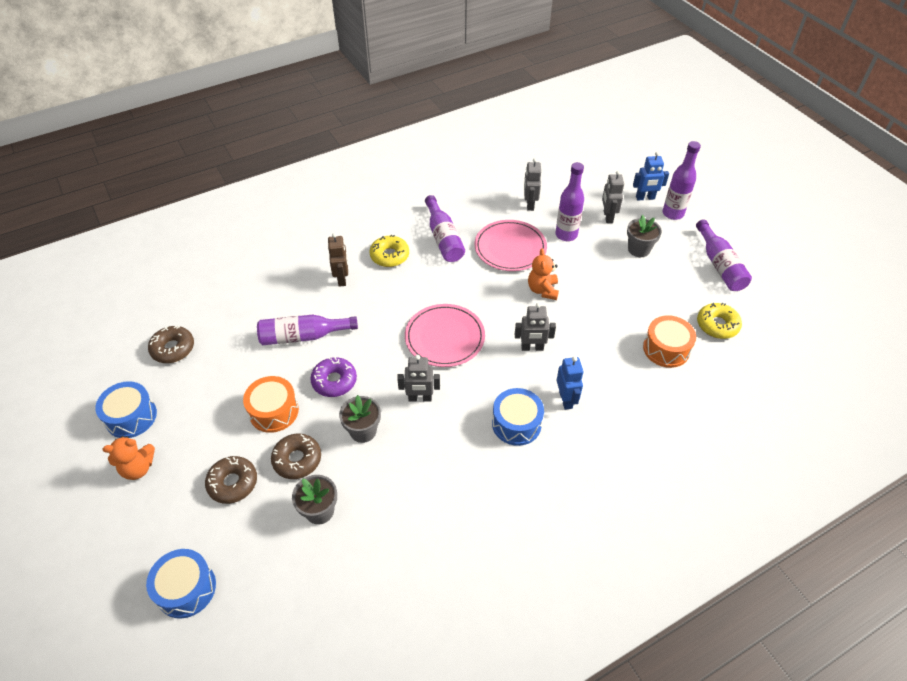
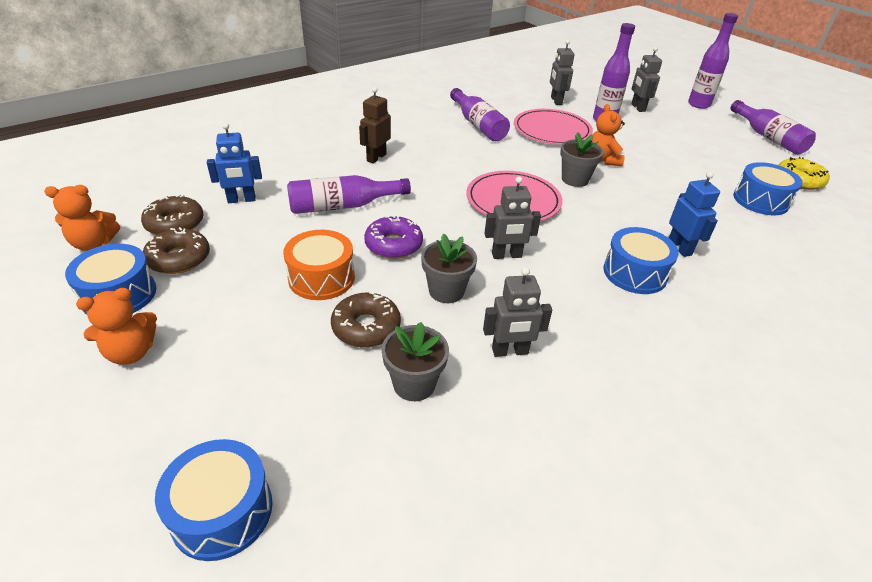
camera: 10 degrees left, 10 degrees down
(114, 366) = (93, 243): none -> orange teddy bear
(233, 483) = (278, 360): brown donut -> brown donut (179, 259)
(342, 279) = (376, 157): brown robot -> brown robot turned 135 degrees counterclockwise
(389, 256) = (424, 139): yellow donut -> none
(532, 348) = (616, 205): grey robot -> grey robot (510, 351)
(638, 249) = (682, 128): grey flower pot -> grey flower pot (575, 179)
(645, 198) = (665, 95): blue robot -> blue robot (241, 200)
(666, 349) = (760, 200): orange drum -> blue drum

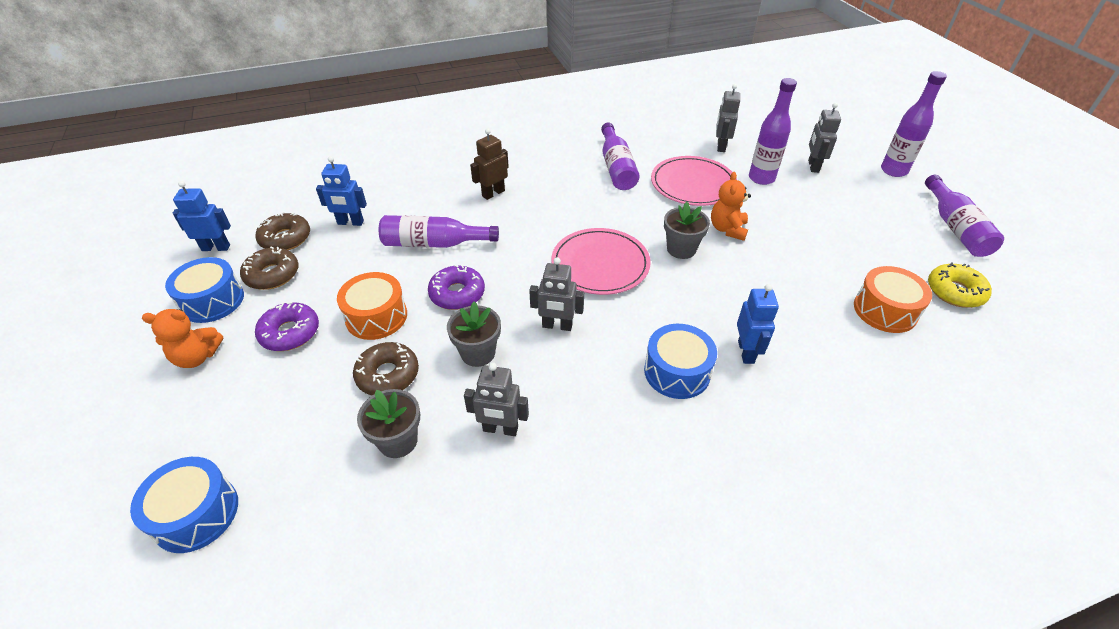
camera: 20 degrees right, 5 degrees up
(93, 243) = (216, 248): orange teddy bear -> blue robot
(232, 309) = (290, 333): none -> purple donut
(760, 200) = (885, 310): blue drum -> orange drum

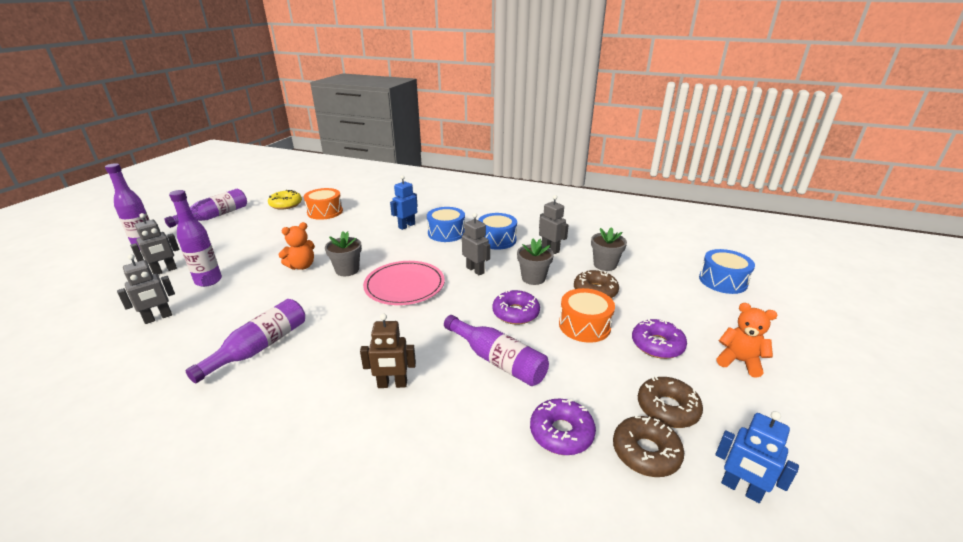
camera: 140 degrees left, 15 degrees down
(212, 301) = (733, 409): blue drum -> blue drum (497, 240)
(350, 223) = (561, 433): blue robot -> purple donut
(693, 184) = (250, 301): pink plate -> none

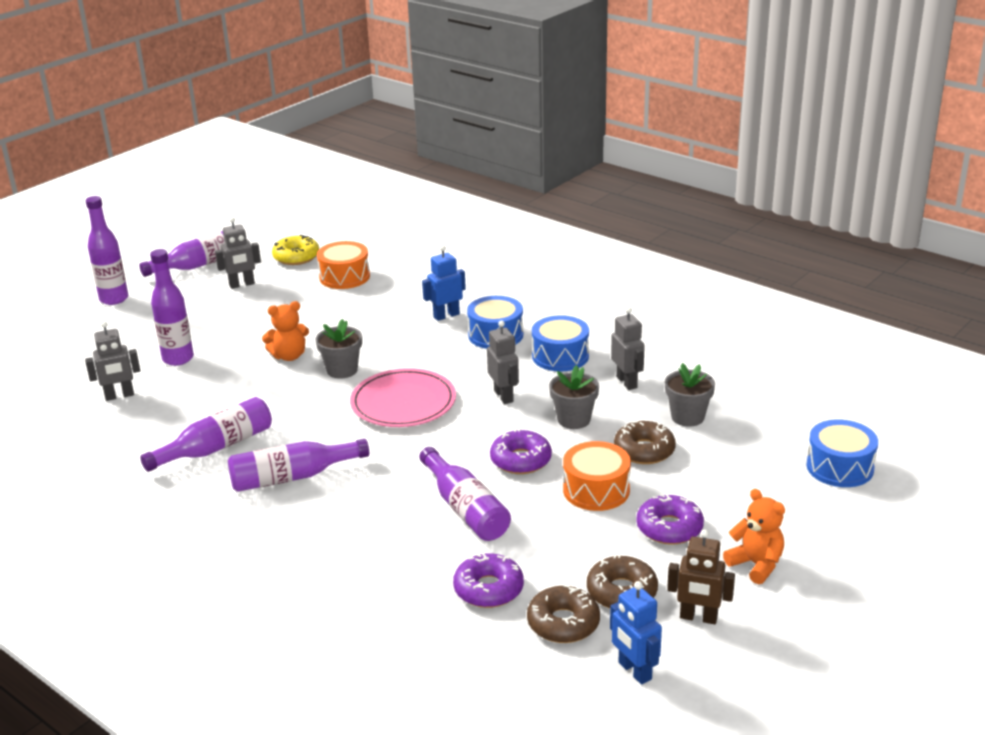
camera: 20 degrees right, 0 degrees up
(165, 271) = (132, 337): grey robot -> grey robot (242, 285)
(337, 361) = (292, 477): none -> purple bottle
(392, 384) = (339, 511): brown robot -> brown robot (698, 617)

